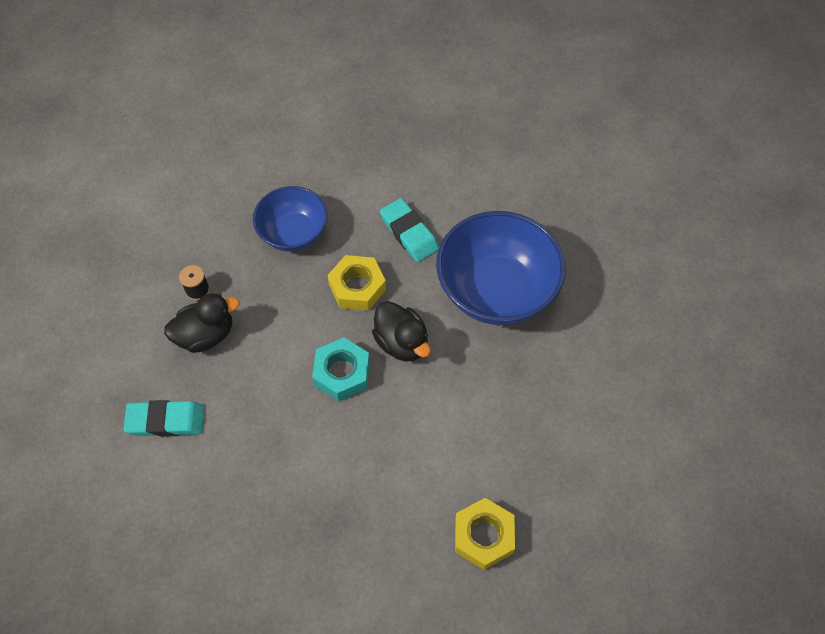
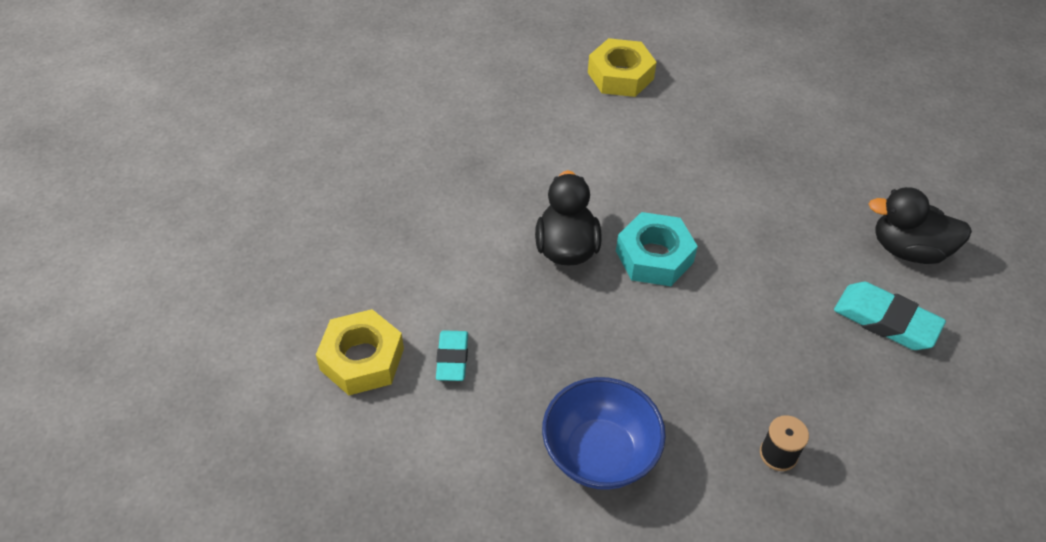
camera: 145 degrees left, 10 degrees down
(206, 335) = (794, 388): black duck -> black duck (908, 249)
(357, 287) = (569, 333): yellow nut -> yellow nut (362, 359)
(409, 233) = (452, 358): turquoise eraser -> turquoise eraser, size x0.64
(496, 290) = (418, 237): blue bowl -> none

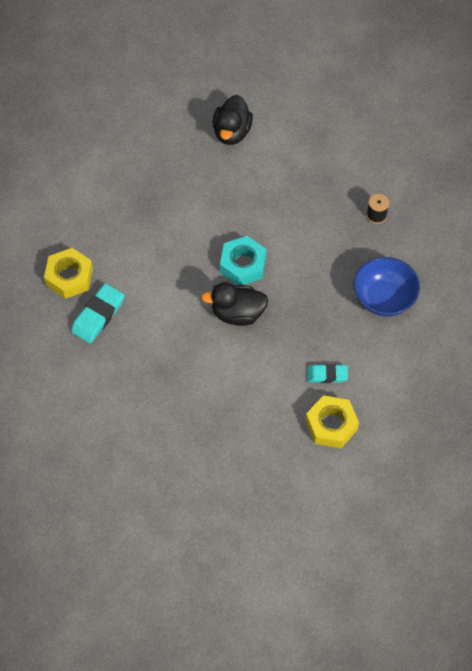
camera: 90 degrees left, 10 degrees up
(886, 320) = (285, 153): turquoise eraser -> turquoise eraser (98, 316)

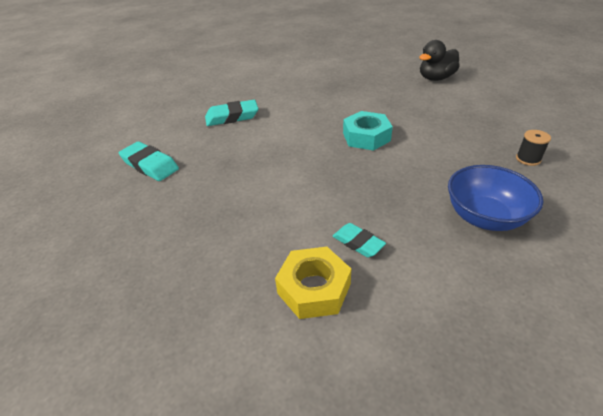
camera: 45 degrees right, 20 degrees down
(69, 277) = (243, 95): yellow nut -> none
(101, 419) = (150, 165): none -> turquoise eraser
(237, 314) = (327, 160): black duck -> none

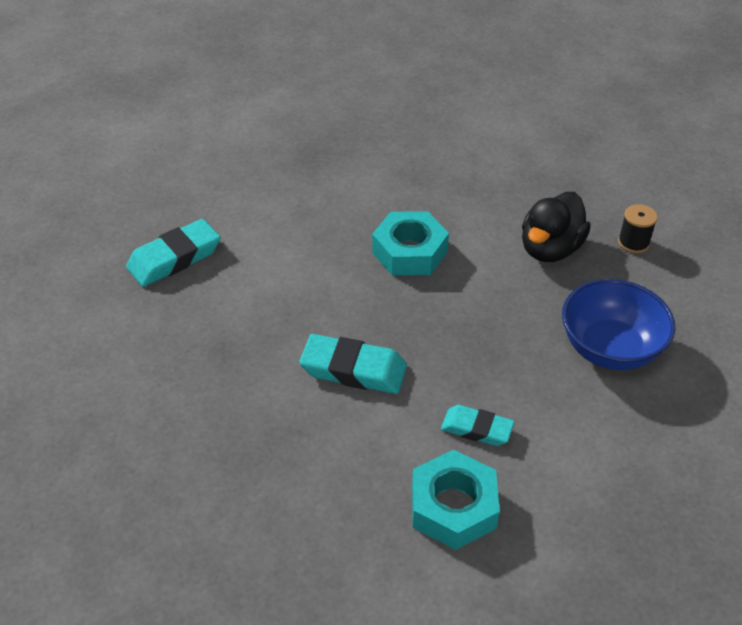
camera: 25 degrees left, 5 degrees up
(150, 165) = (97, 387): turquoise eraser -> turquoise eraser (353, 370)
(314, 288) = (453, 507): yellow nut -> turquoise nut
(436, 78) = (463, 110): black duck -> black duck (550, 249)

